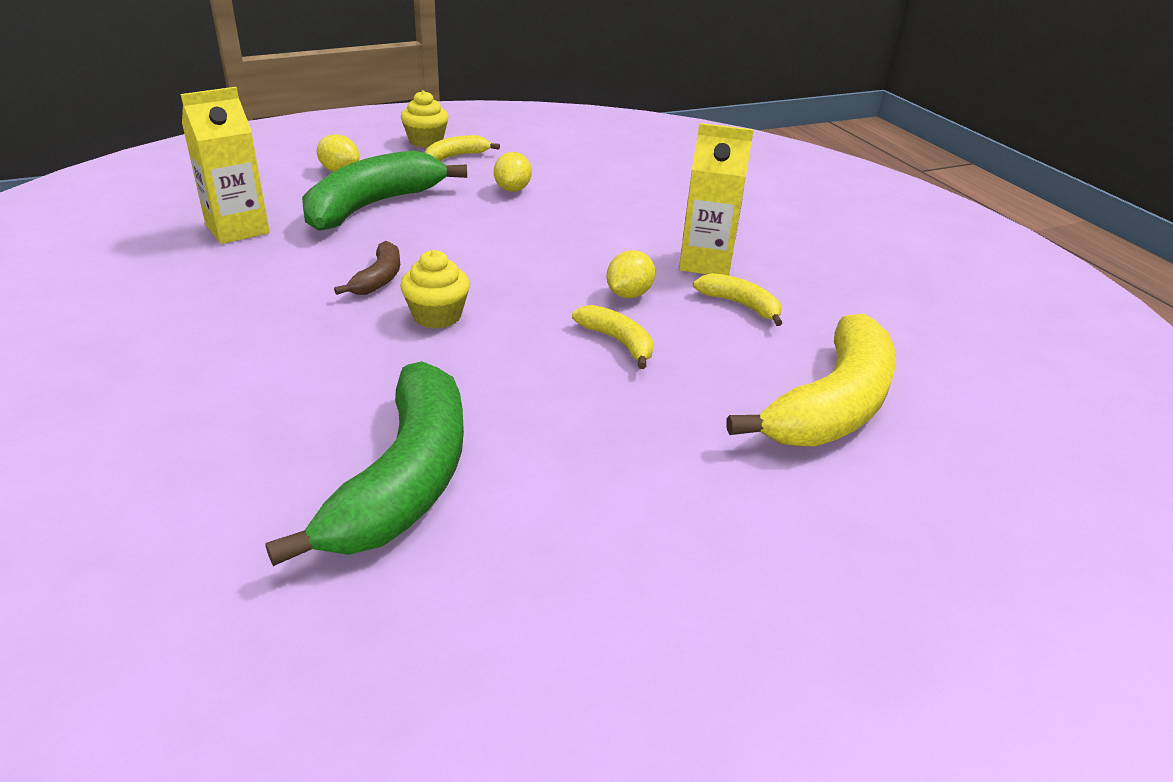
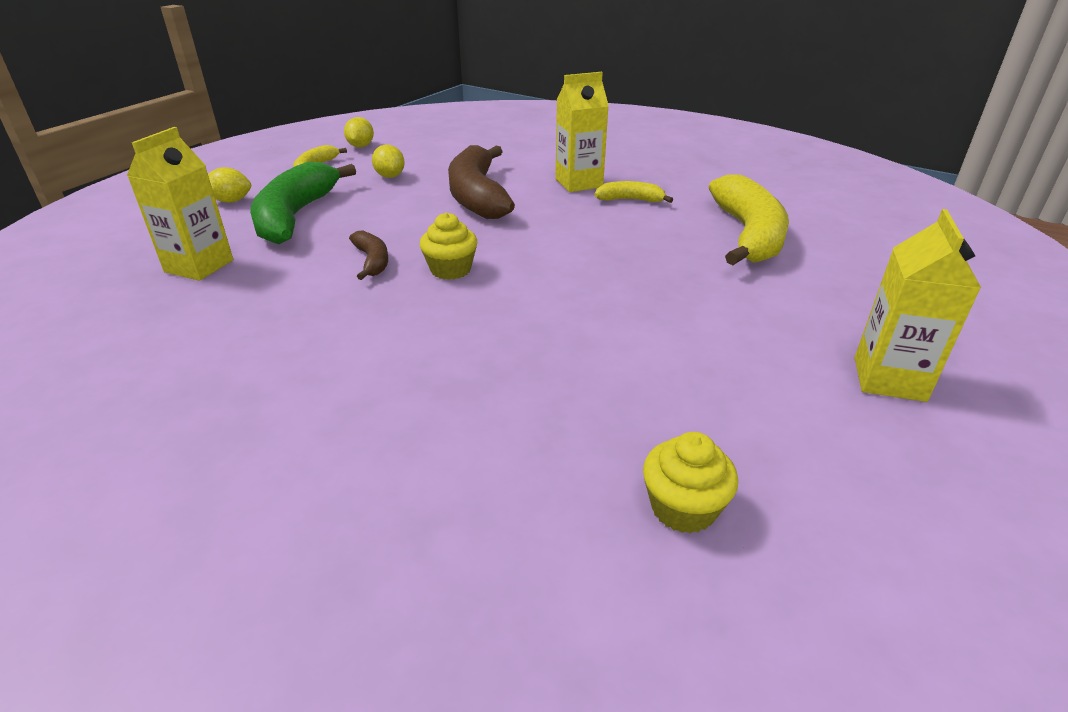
camera: 30 degrees left, 0 degrees up
(405, 479) = (573, 372): green banana -> none
(426, 141) = (275, 162): yellow cupcake -> yellow cupcake (683, 508)
(571, 241) = (477, 196): none -> brown banana
(618, 342) = (589, 244): yellow banana -> none
(628, 294) = (558, 215): yellow lemon -> yellow lemon (361, 146)
(752, 673) = (889, 379): none -> yellow carton

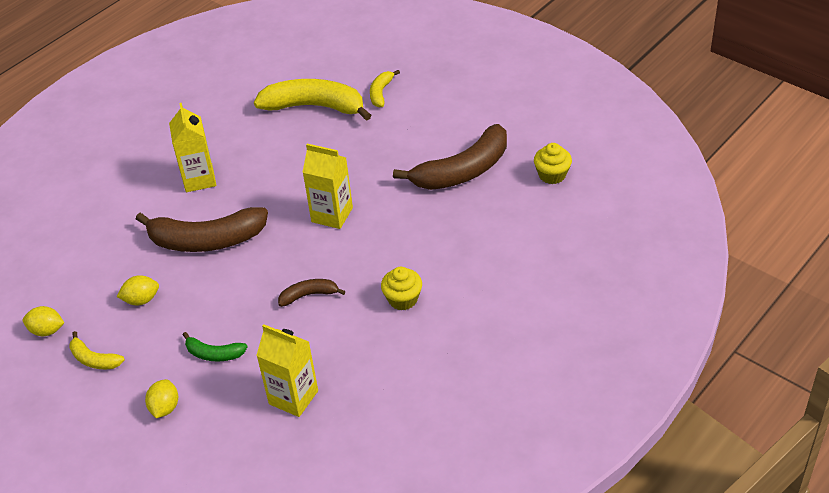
camera: 80 degrees left, 10 degrees up
(295, 216) = (214, 354): green banana -> green banana, size x0.48
(450, 270) = (331, 252): yellow cupcake -> yellow cupcake (403, 299)
(630, 200) = (241, 154): yellow banana -> yellow banana (381, 93)
(655, 376) = (463, 171): none -> brown banana
(889, 379) = (474, 93): yellow carton -> yellow carton (332, 215)

